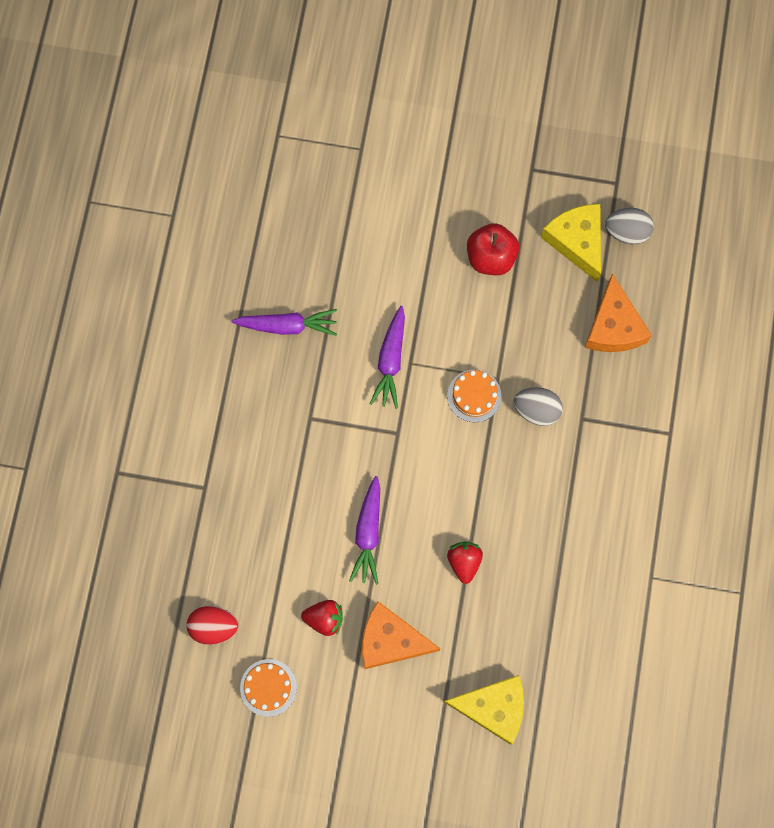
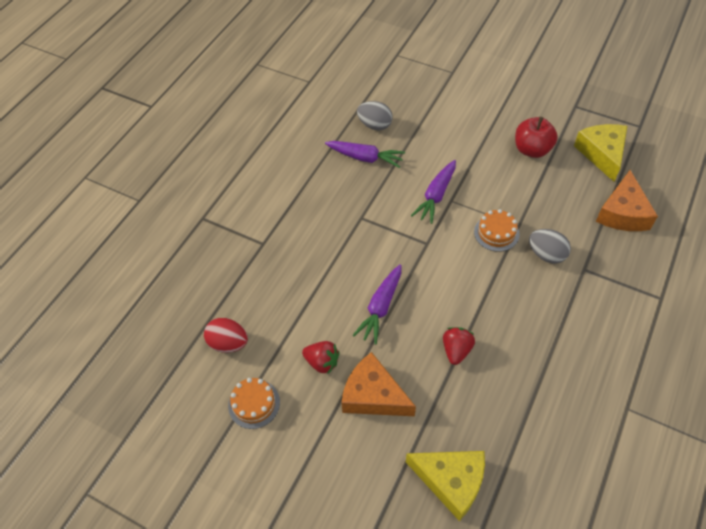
camera: 20 degrees right, 20 degrees down
(627, 232) = (643, 156): grey egg -> grey egg (375, 125)

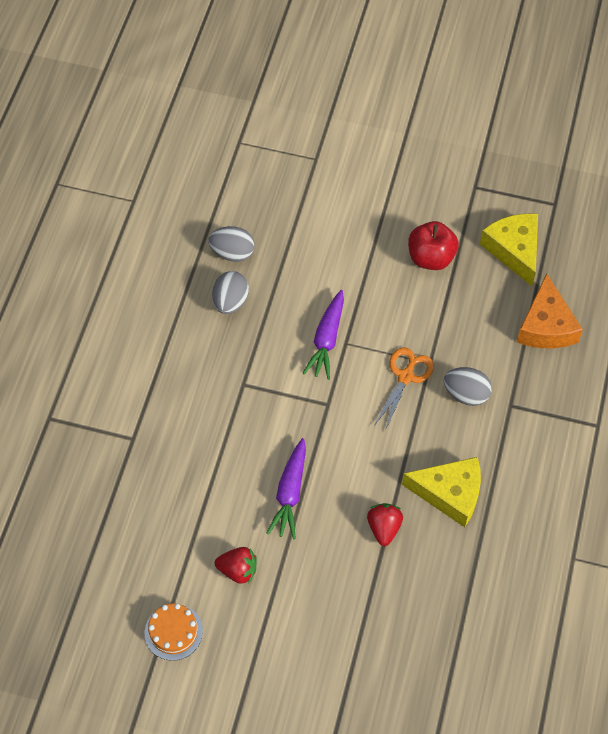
camera: 15 degrees left, 5 degrees up
(228, 343) = (125, 568): red egg -> none
(365, 158) = (230, 302): purple carrot -> grey egg
(373, 395) = (303, 596): orange cheese -> none
(451, 481) = (403, 671): yellow cheese -> yellow cheese (450, 493)
(496, 233) = (405, 376): orange cake -> orange scissors

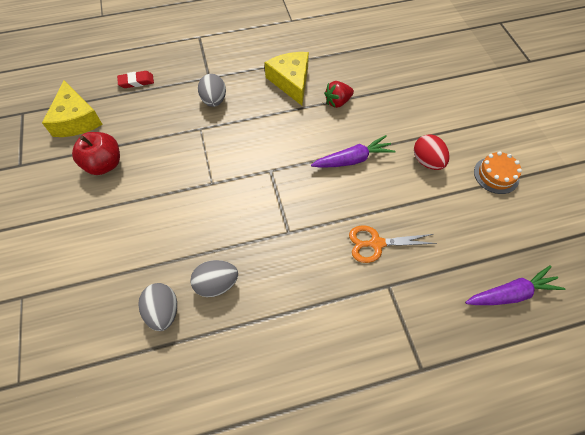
camera: 120 degrees left, 0 degrees up
(238, 570) = (427, 161): red strawberry -> red egg
(326, 340) = (216, 196): purple carrot -> purple carrot (511, 293)
(405, 376) = (219, 136): orange scissors -> orange scissors (376, 243)
(514, 250) = (76, 119): yellow cheese -> yellow cheese turned 60 degrees counterclockwise
(546, 326) = (136, 81): orange cheese -> red eraser

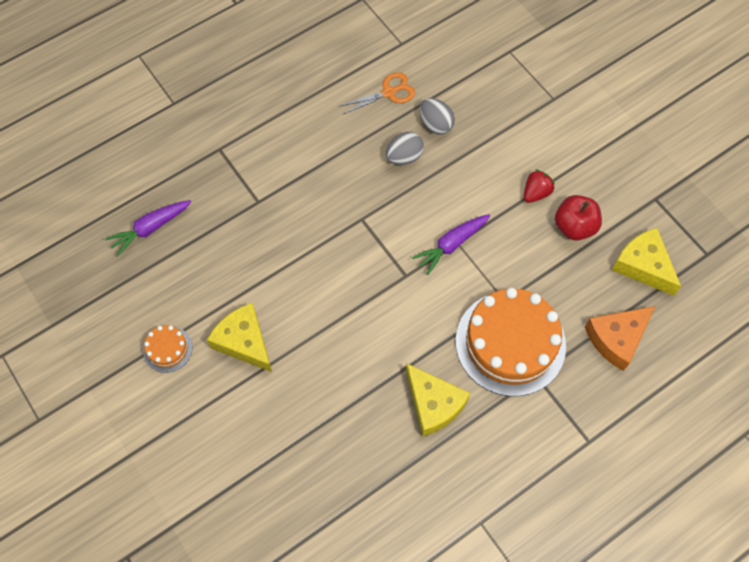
camera: 160 degrees right, 5 degrees up
(136, 81) = (616, 338): red eraser -> orange cheese
(214, 100) = (510, 343): grey egg -> orange cake
(337, 102) = (365, 391): red strawberry -> red strawberry (536, 193)
(353, 159) = (324, 317): purple carrot -> purple carrot (451, 245)
(376, 243) = (277, 234): orange scissors -> orange scissors (389, 92)
(427, 161) = (244, 341): red egg -> yellow cheese

